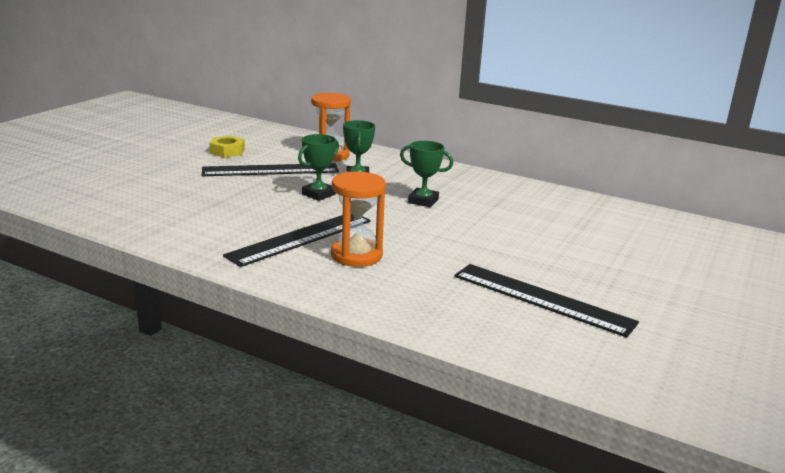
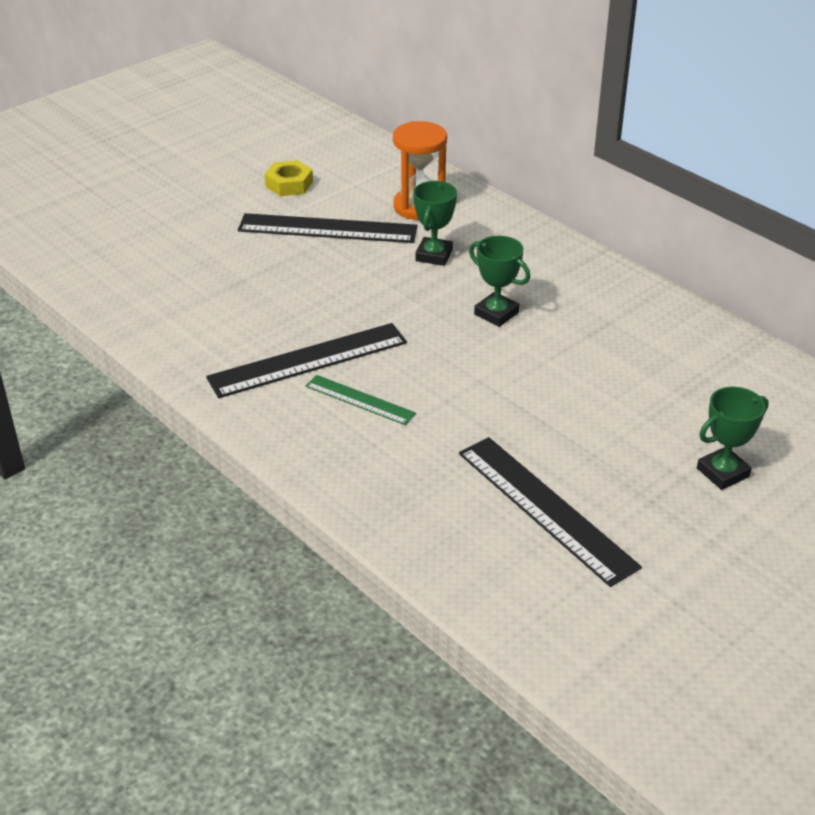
camera: 20 degrees right, 15 degrees up
(318, 194) = (367, 283): green trophy -> green trophy (723, 472)
(356, 255) = (360, 400): orange hourglass -> green ruler

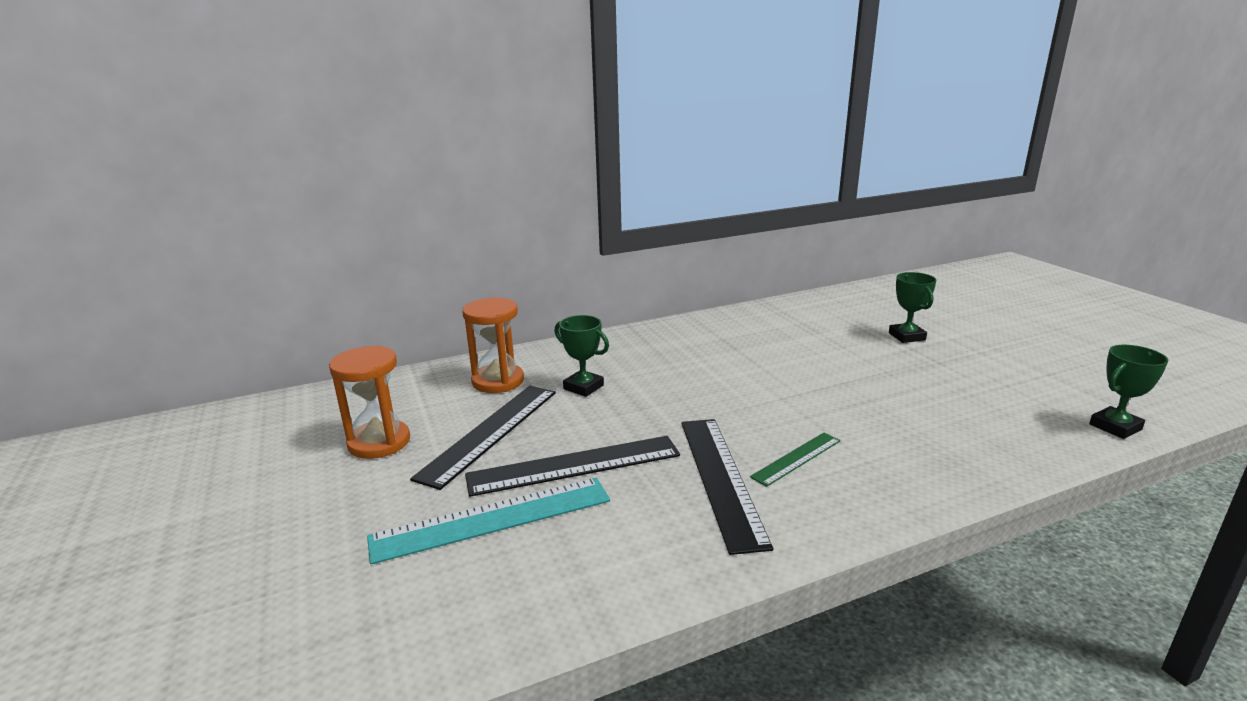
camera: 70 degrees left, 15 degrees down
(212, 263) = (492, 518): none -> turquoise ruler
(289, 184) = (379, 442): yellow nut -> orange hourglass
(496, 313) = (689, 376): green trophy -> green trophy (1115, 427)
(545, 508) = (953, 399): black ruler -> black ruler (574, 465)

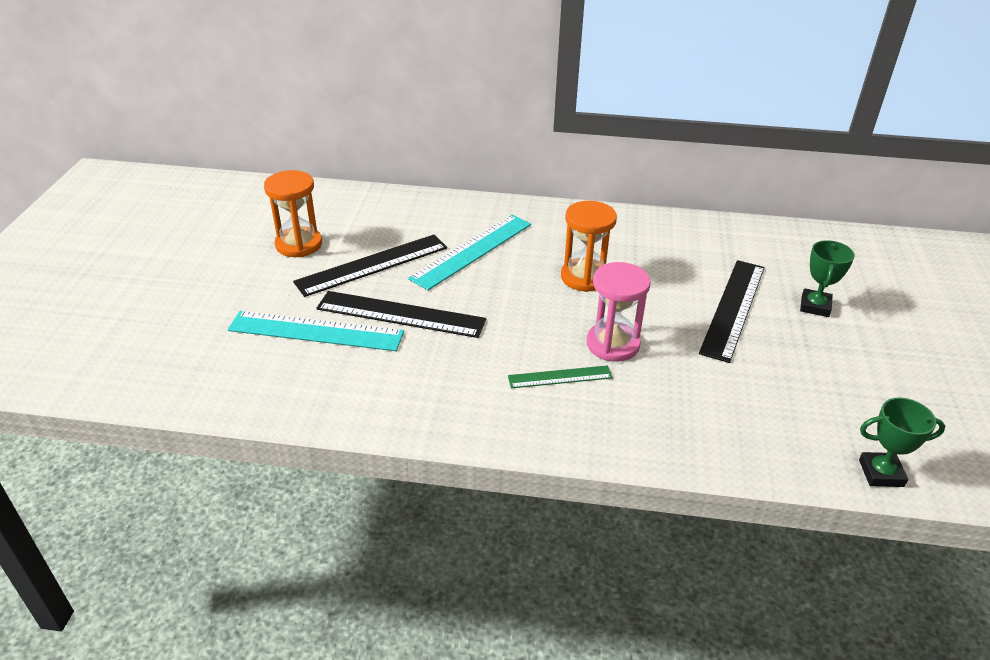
camera: 30 degrees right, 15 degrees up
(498, 381) = (417, 221): orange hourglass -> orange hourglass (584, 277)
(583, 387) = (472, 251): green trophy -> turquoise ruler
(721, 478) = (486, 368): black ruler -> black ruler (733, 308)
(804, 415) = (613, 344): none -> pink hourglass

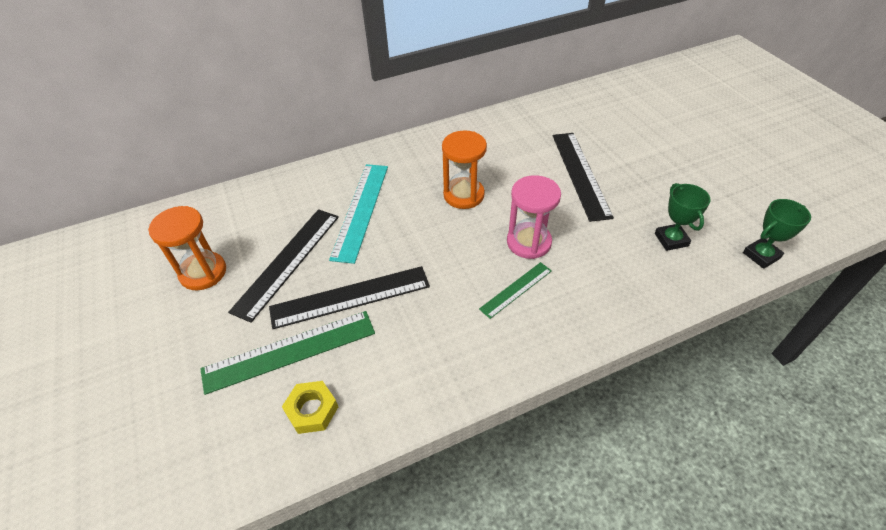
camera: 30 degrees left, 10 degrees up
(296, 381) = (312, 410): none -> yellow nut
(316, 331) = (289, 351): turquoise ruler -> green ruler
(815, 306) = (626, 149): green trophy -> green trophy (671, 240)

